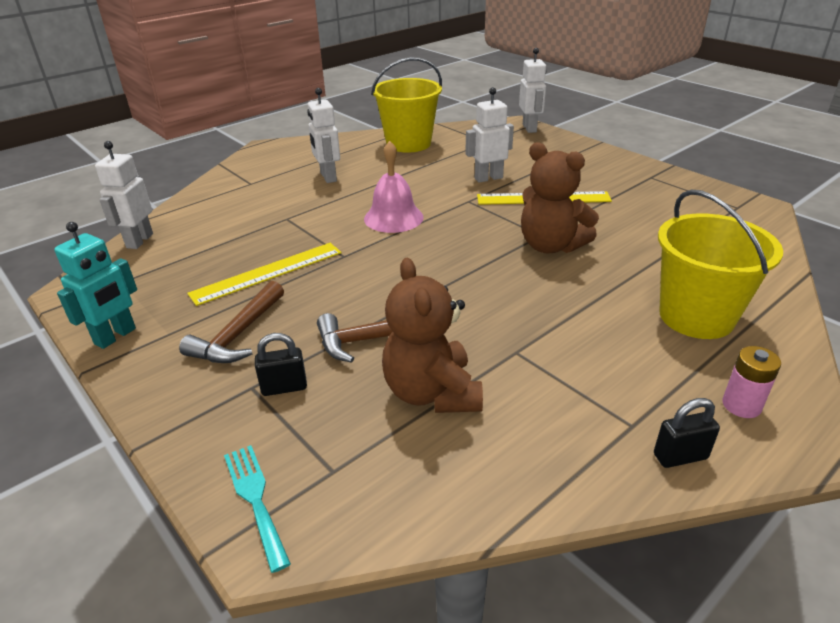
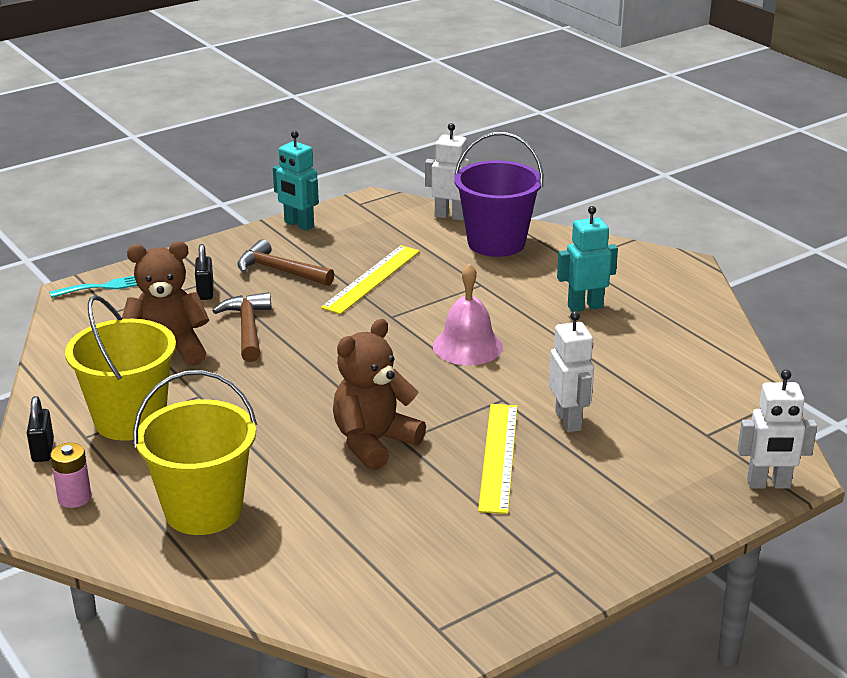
camera: 95 degrees right, 5 degrees down
(207, 215) = (496, 243): none -> purple bucket
(267, 273) = (372, 279): yellow ruler -> yellow ruler turned 60 degrees clockwise
(328, 177) = (585, 306): white robot -> turquoise robot
(408, 143) = (698, 367): yellow bucket -> yellow bucket (130, 420)

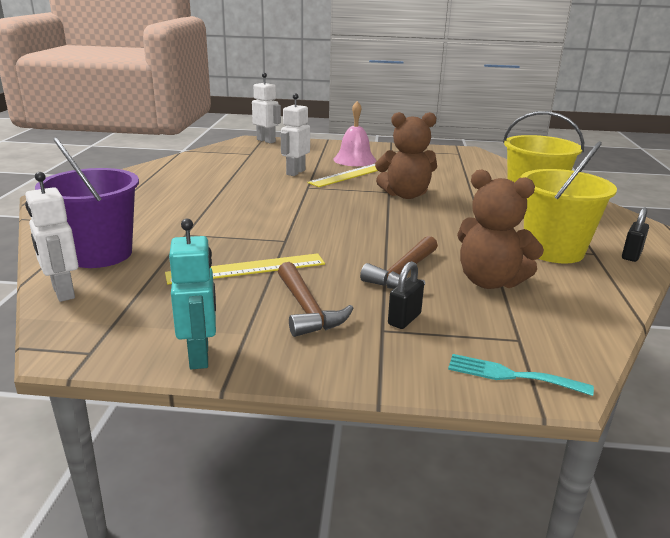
camera: 140 degrees left, 5 degrees down
(74, 498) = (613, 228): pink battery -> none
(467, 346) = (275, 209): pink bell -> pink bell (354, 160)
(585, 306) = (165, 201): turquoise robot -> none

